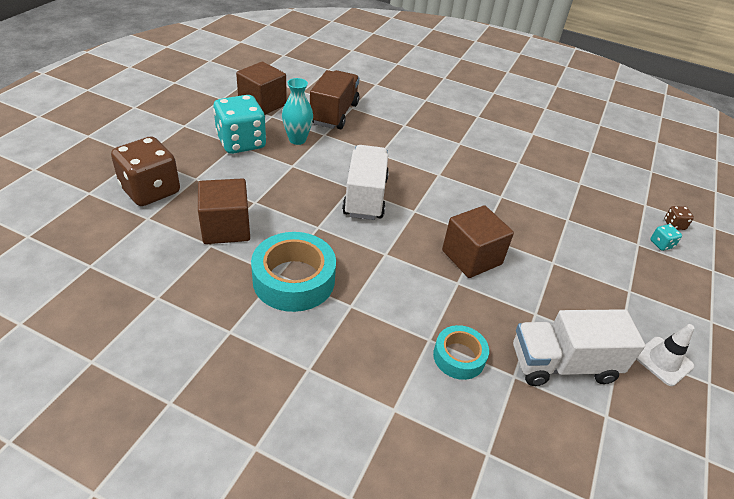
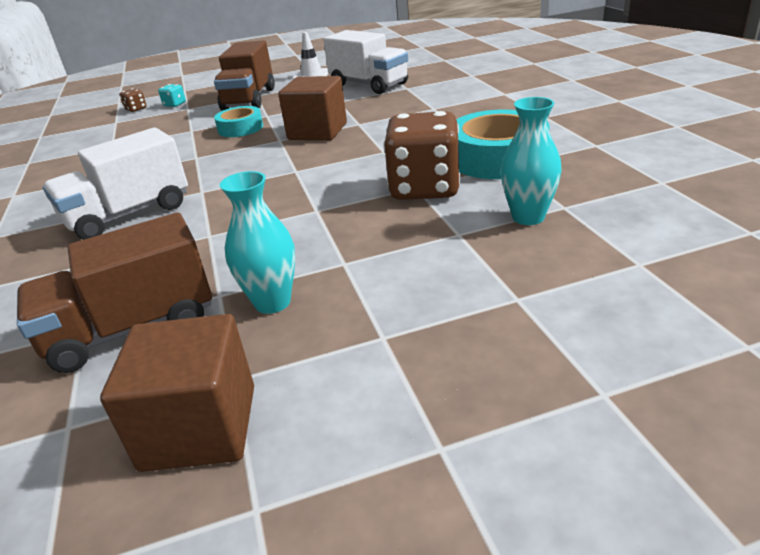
camera: 125 degrees left, 10 degrees down
(150, 190) = (614, 305): brown dice -> brown dice (424, 188)
(226, 228) = (528, 217): brown cube -> turquoise vase
(241, 142) = (369, 337): turquoise dice -> none
(365, 197) = (319, 196): white truck -> white truck (129, 215)
(459, 357) = (427, 99): turquoise tape -> turquoise tape (240, 128)
(619, 280) = (249, 99): none -> brown truck

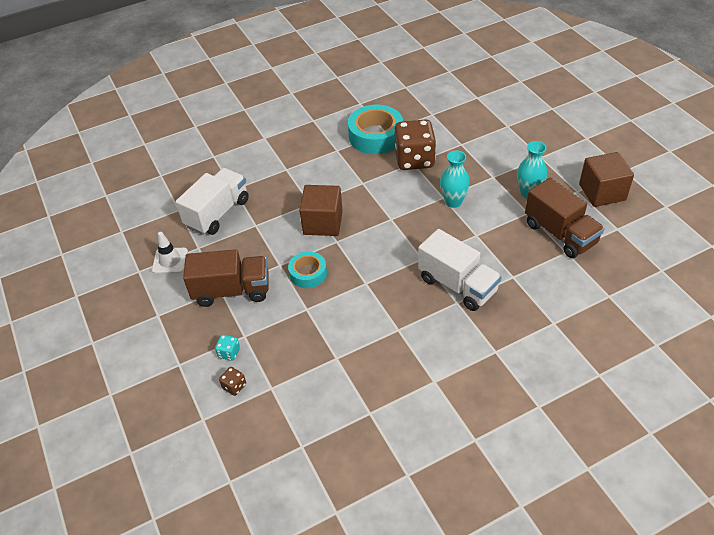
camera: 100 degrees left, 15 degrees up
(528, 217) = (443, 124): turquoise vase -> turquoise vase (453, 202)

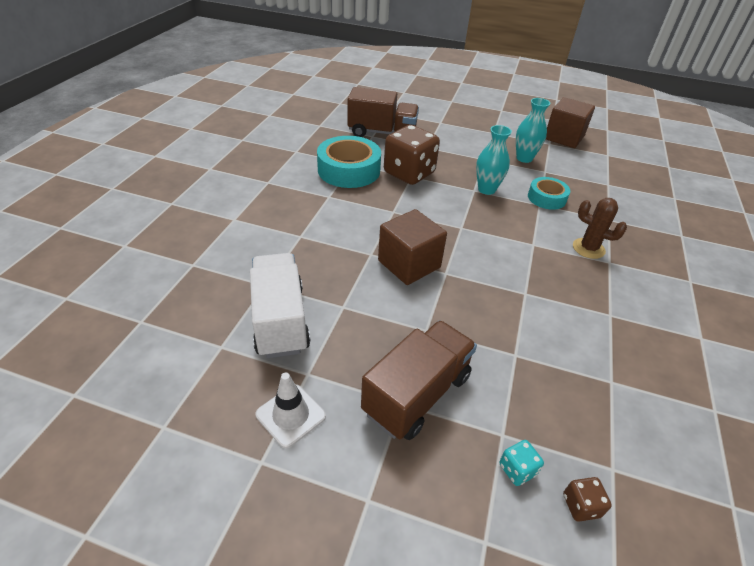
camera: 50 degrees left, 5 degrees down
(308, 273) = (465, 319): turquoise tape -> turquoise tape (546, 198)
(457, 285) = (588, 248): white truck -> brown cactus
(560, 234) = (585, 174): brown truck -> brown truck (382, 133)

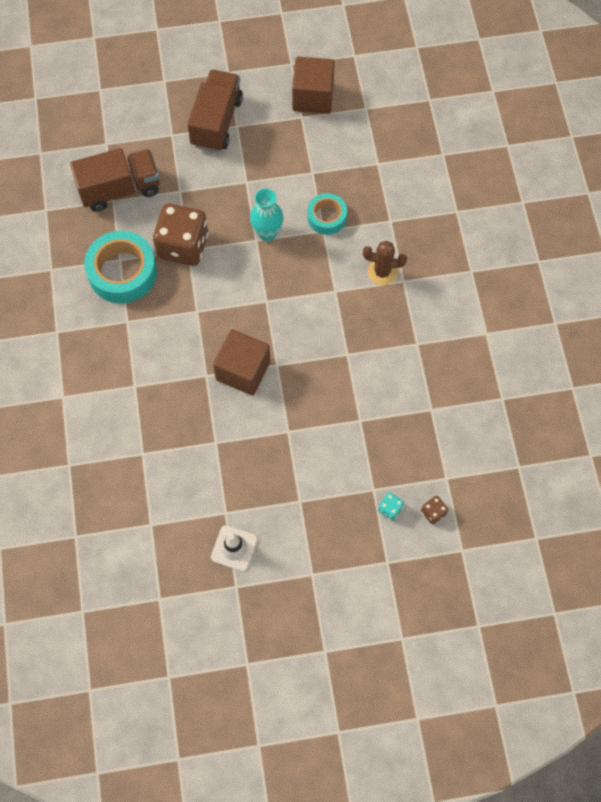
camera: 25 degrees left, 25 degrees up
(280, 320) = (177, 480): white truck -> none
(417, 394) = (306, 489): brown truck -> brown truck (216, 122)
(524, 158) = (285, 160): turquoise vase -> none

